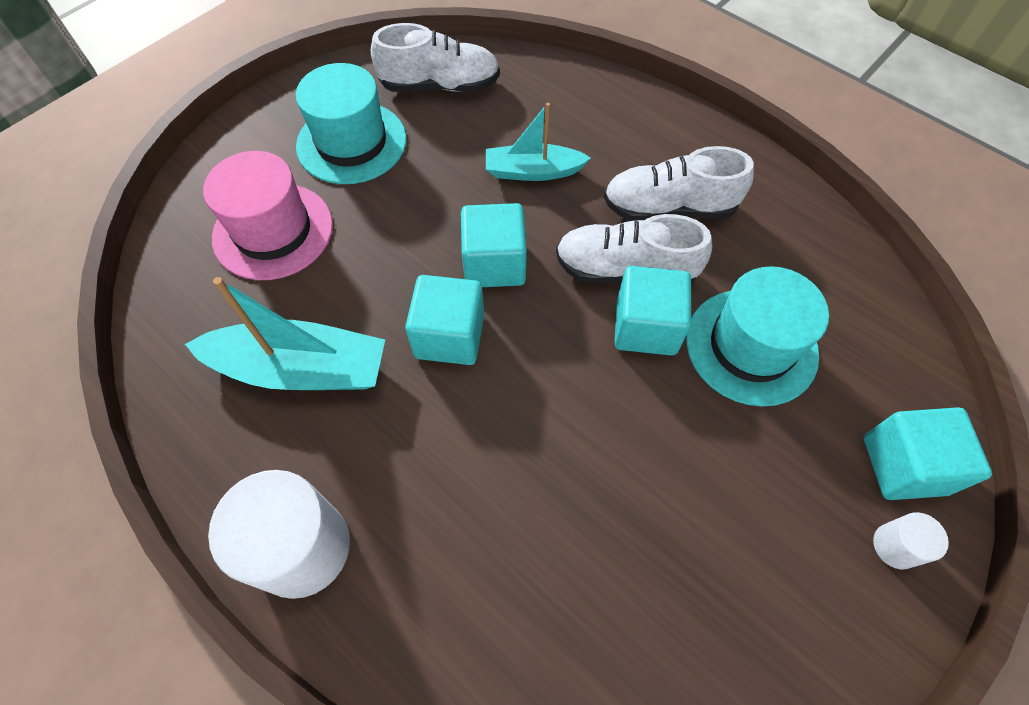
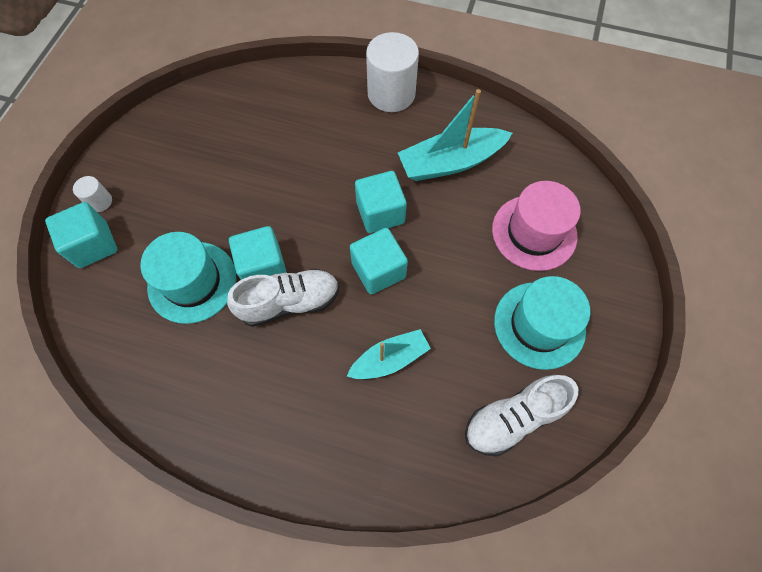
camera: 155 degrees right, 5 degrees up
(669, 208) = (274, 370): white shoe -> none

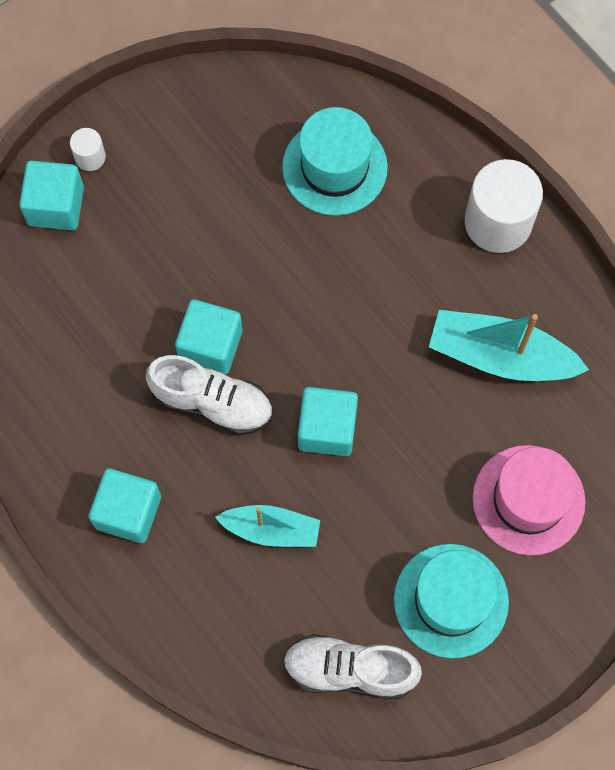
camera: 35 degrees right, 5 degrees up
(192, 282) = (130, 314): turquoise hat -> turquoise hat (334, 167)
(380, 213) = (376, 365): turquoise cube -> turquoise cube (128, 512)

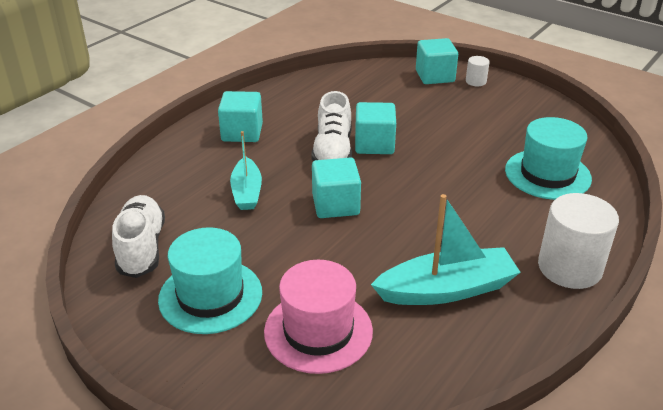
camera: 75 degrees right, 35 degrees down
(500, 355) = (447, 289): turquoise boat -> turquoise boat turned 75 degrees clockwise

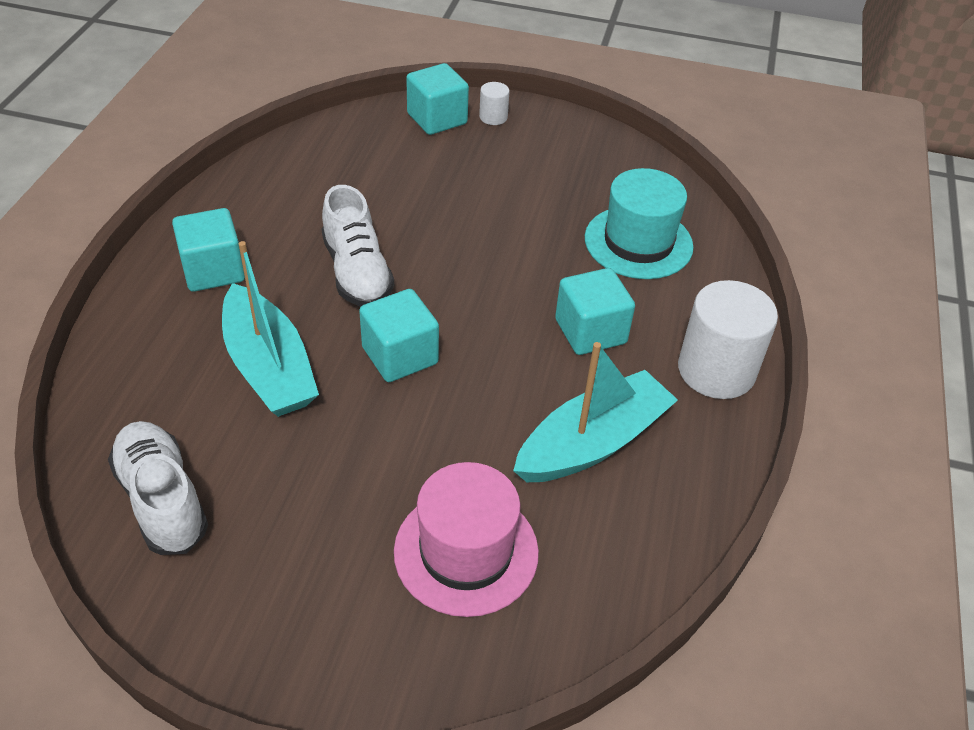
camera: 25 degrees left, 10 degrees up
(210, 296) = (300, 545): turquoise hat -> none
(247, 192) = (269, 367): turquoise boat -> turquoise boat, size x1.57
(374, 144) = (407, 247): turquoise cube -> turquoise cube (590, 331)

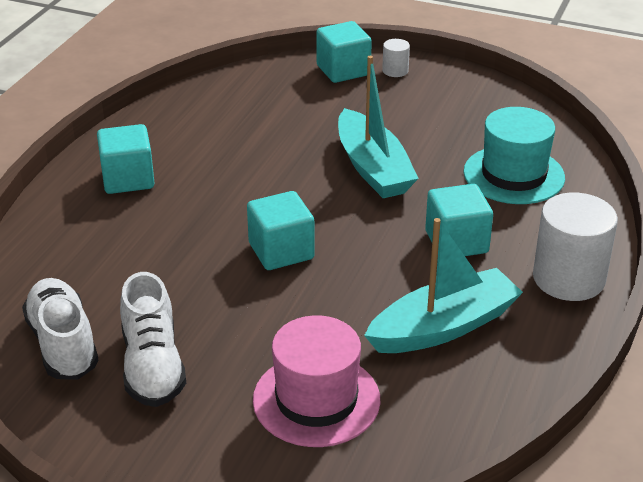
camera: 10 degrees right, 10 degrees down
(269, 367) = (165, 253): turquoise boat -> turquoise boat (373, 168)
(357, 272) = (253, 186): white shoe -> white shoe (153, 366)

